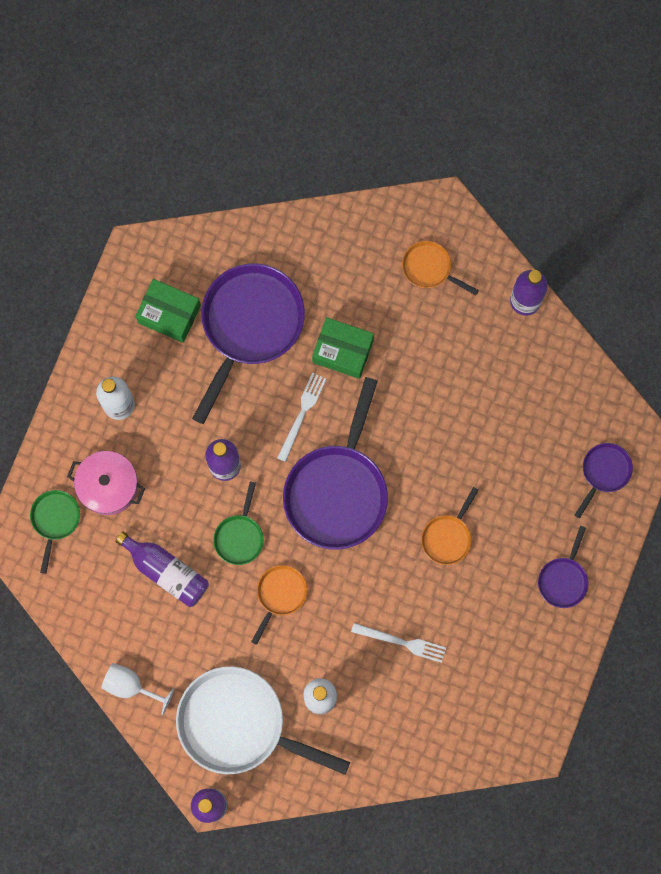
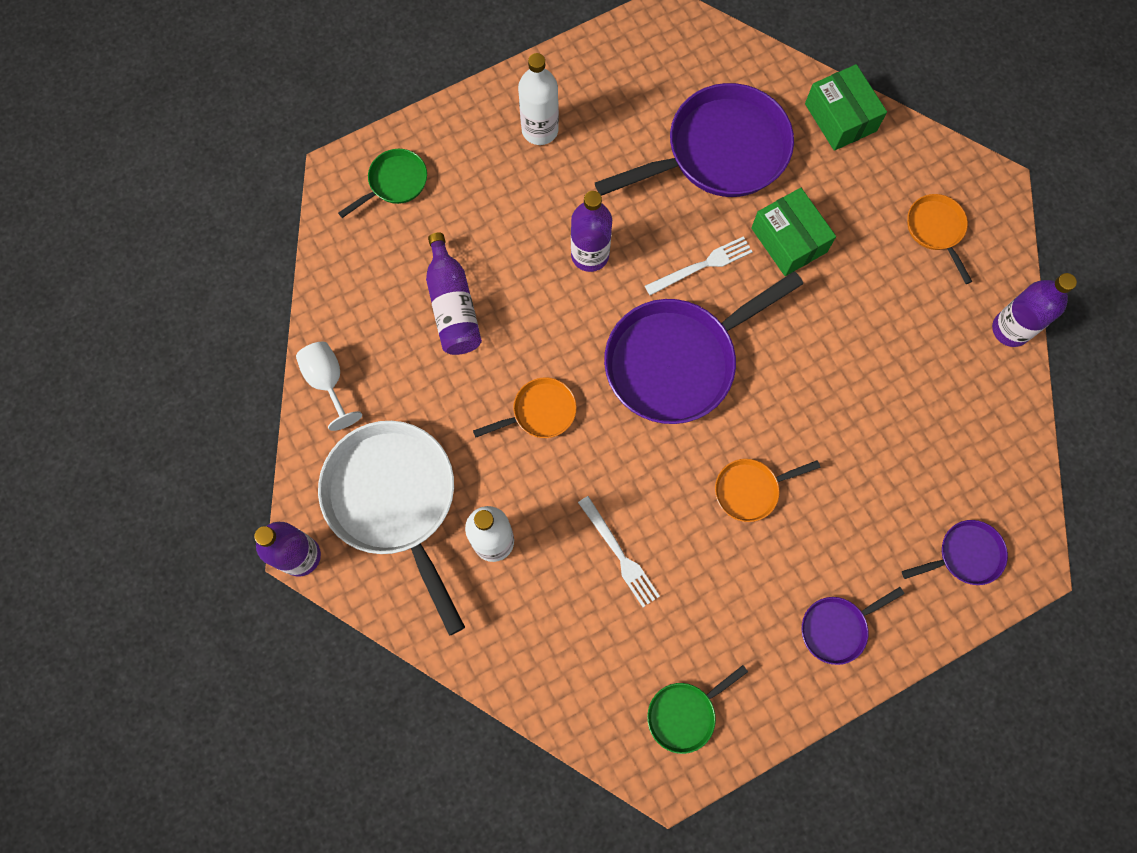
camera: 40 degrees right, 5 degrees down
(108, 486) = (468, 191): pink pot -> none
(169, 314) = (653, 89): green box -> green box (840, 117)
(239, 536) = (548, 329): green pan -> green pan (684, 714)

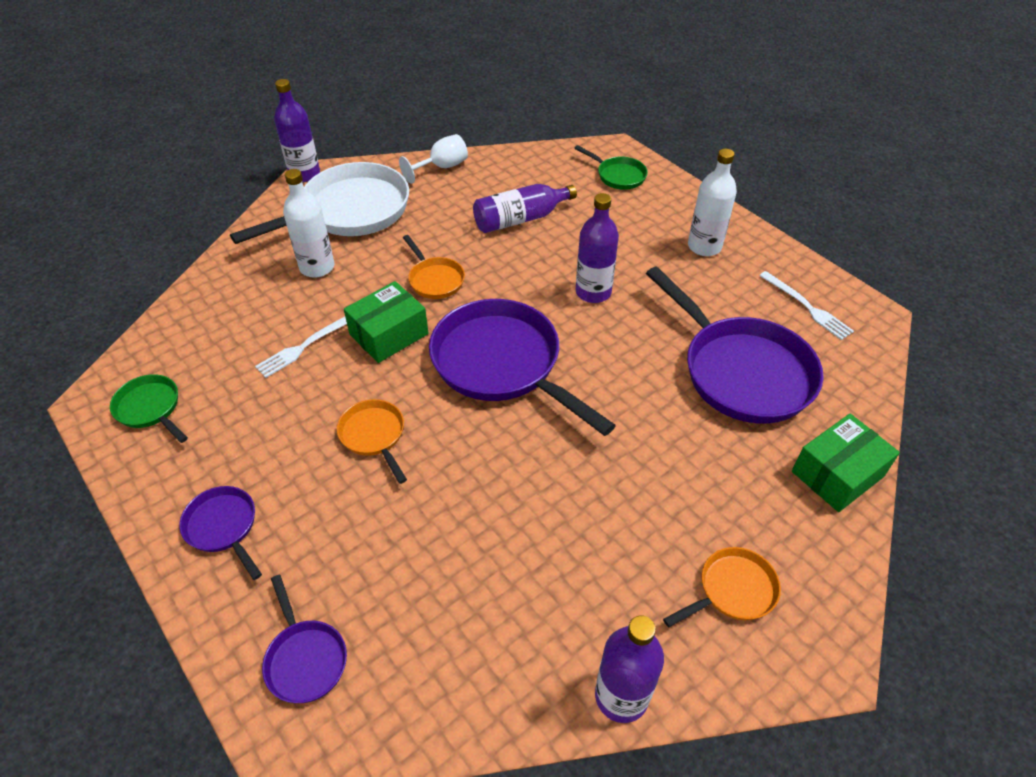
camera: 80 degrees right, 25 degrees down
(702, 265) = (609, 371): white fork -> white fork (807, 307)
(789, 240) = (663, 440): green box -> green box (389, 334)

